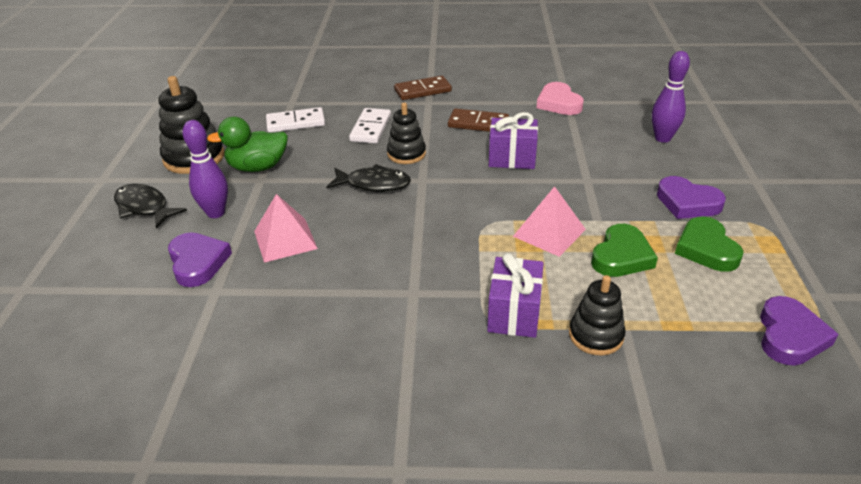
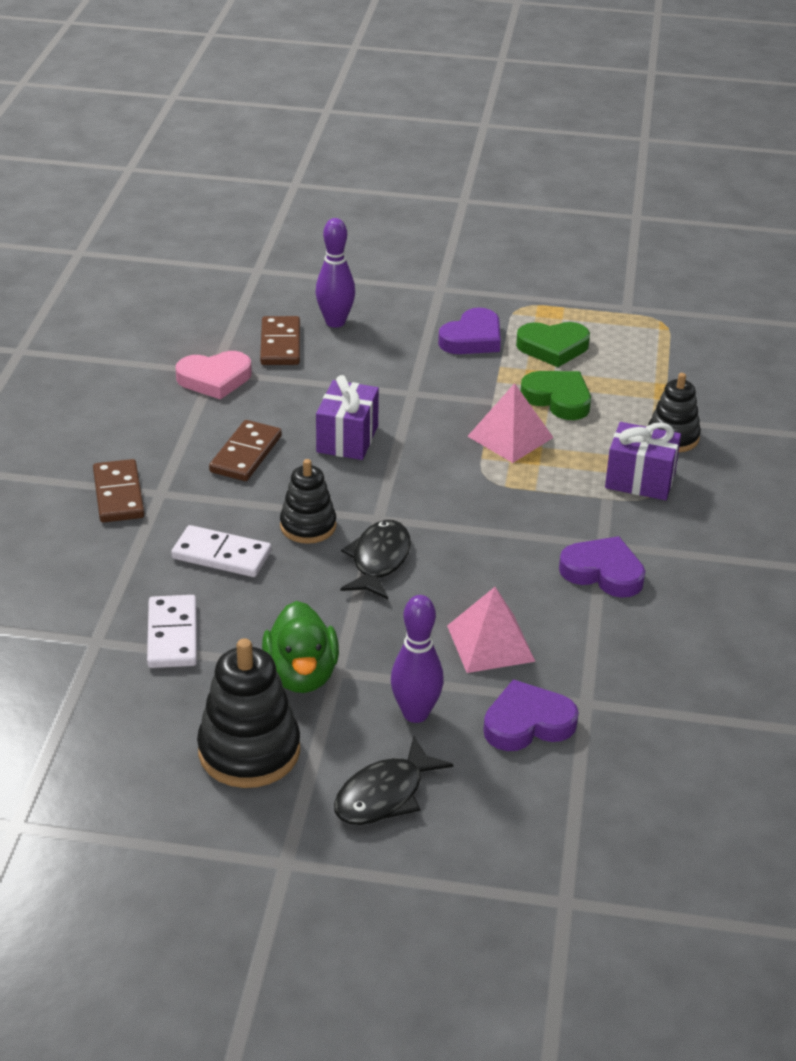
camera: 85 degrees left, 0 degrees up
(616, 120) = (280, 344): none -> brown domino
(790, 336) = (676, 338): purple heart -> purple heart (603, 572)

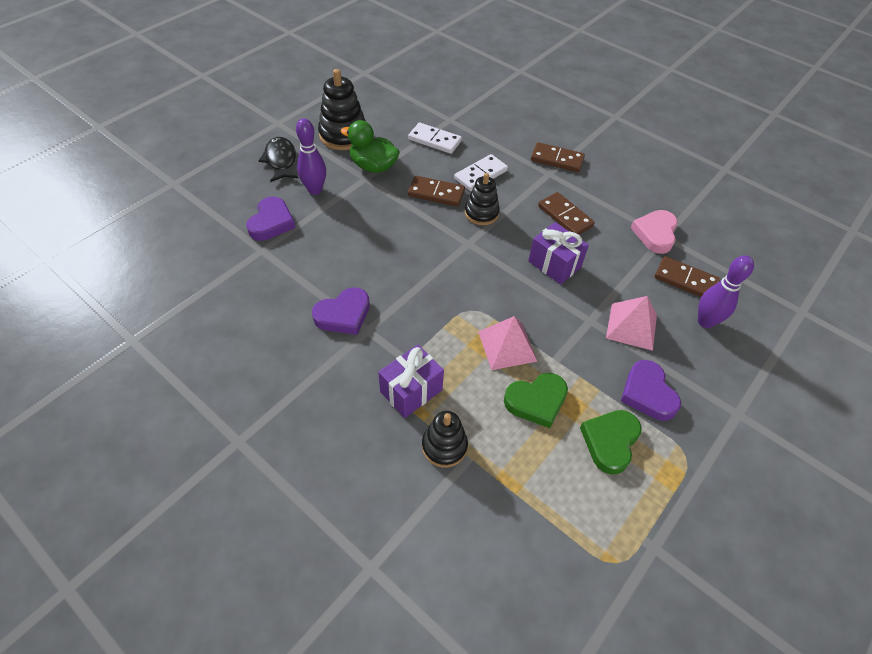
camera: 120 degrees right, 15 degrees up
(304, 583) = (436, 193): none -> brown domino
(378, 560) = (432, 227): black fish -> none
(490, 643) = (334, 237): pink pyramid -> pink pyramid (631, 326)

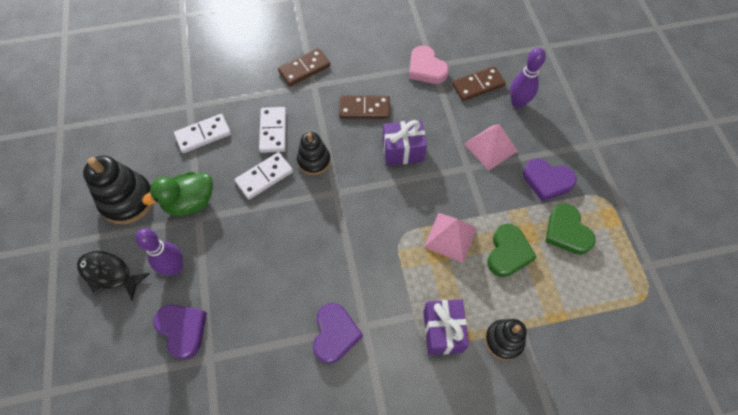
camera: 50 degrees left, 10 degrees up
(436, 193) = (264, 177): brown domino -> white domino

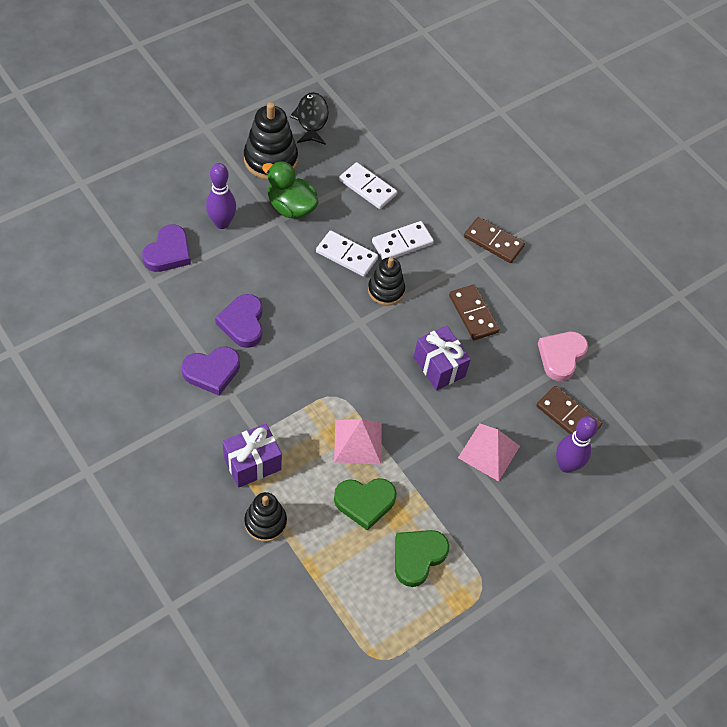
camera: 60 degrees right, 5 degrees down
(109, 274) = (196, 178): black fish -> black fish (311, 119)
(547, 181) = (473, 522): purple heart -> purple heart (243, 323)

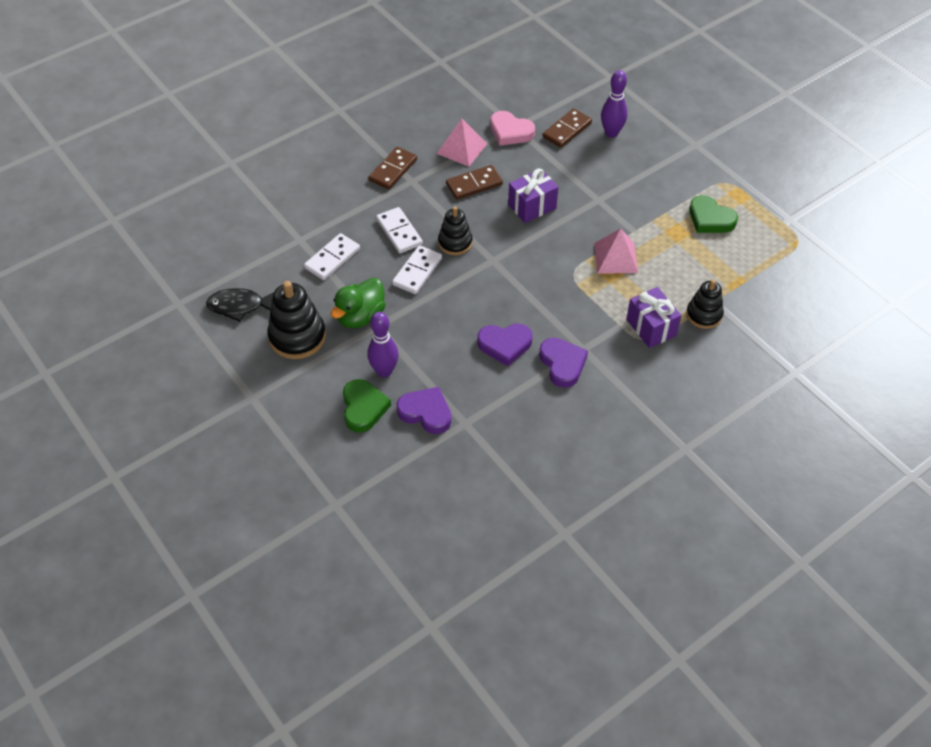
camera: 85 degrees left, 5 degrees down
(365, 502) = (671, 252): green heart -> green heart (363, 408)
(489, 451) = (608, 177): pink pyramid -> pink pyramid (461, 148)

